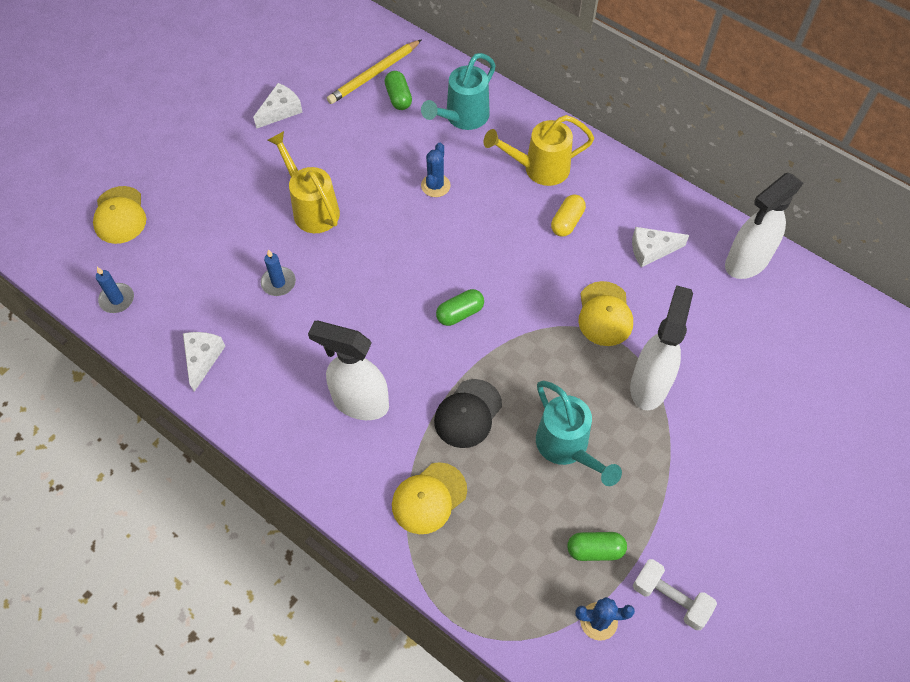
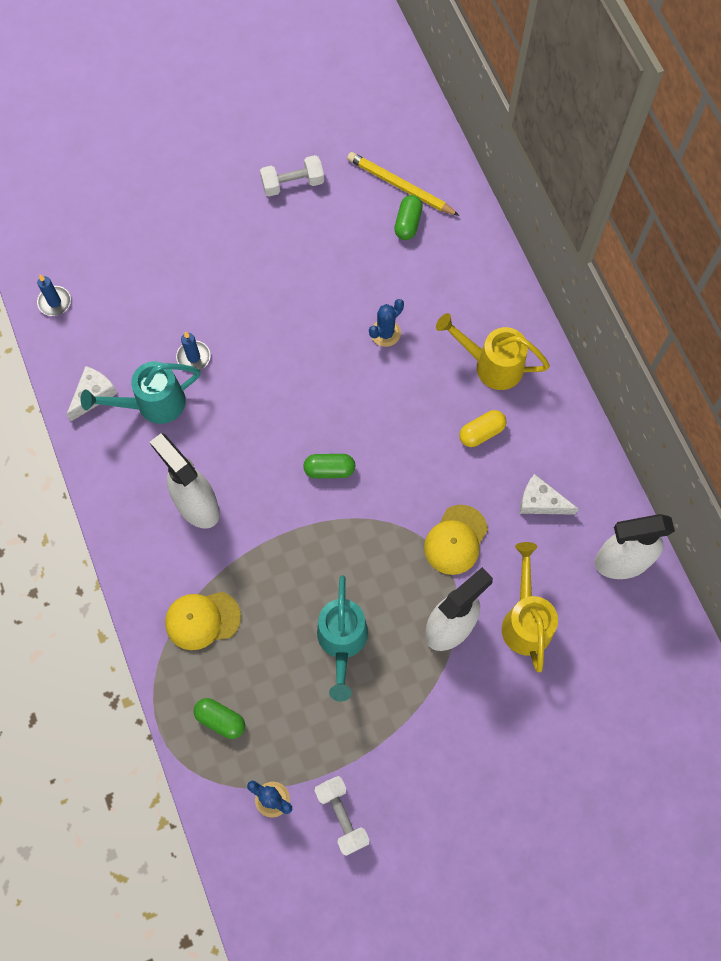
camera: 30 degrees right, 10 degrees up
(120, 215) = (98, 221): yellow cap -> none
(280, 111) = (292, 183): white cheese -> white dumbbell
(312, 208) = (263, 299): yellow watering can -> yellow watering can (525, 620)
(374, 74) = (400, 186): yellow pencil -> yellow pencil turned 45 degrees clockwise
(462, 118) = (454, 275): turquoise watering can -> turquoise watering can (153, 404)
(468, 413) = (279, 565): black cap -> none
(595, 550) = (308, 741): green capsule -> green capsule (220, 719)

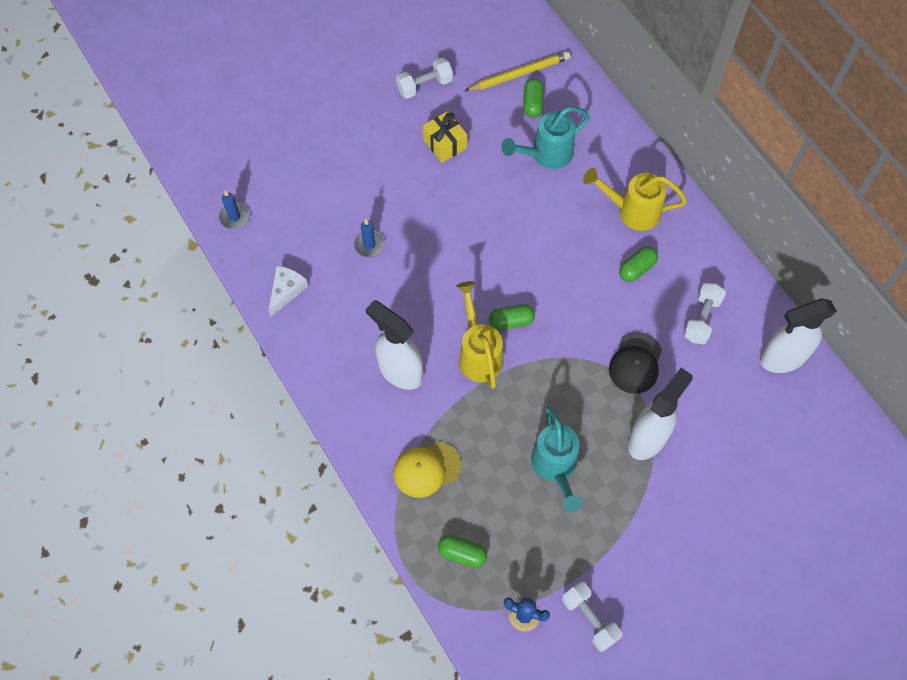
camera: 10 degrees left, 5 degrees down
(153, 404) = (342, 290): turquoise watering can -> turquoise watering can (546, 154)
(300, 255) = (445, 144): none -> yellow gift
(385, 333) = (534, 198): blue cactus -> none
(400, 186) = (519, 74): yellow pencil -> yellow pencil turned 135 degrees clockwise
(456, 540) = (635, 363): yellow cap -> black cap
(481, 432) = (637, 269): yellow capsule -> green capsule
(525, 620) = (712, 421): yellow watering can -> yellow watering can (479, 354)
(540, 502) = (701, 319): white cheese -> white dumbbell

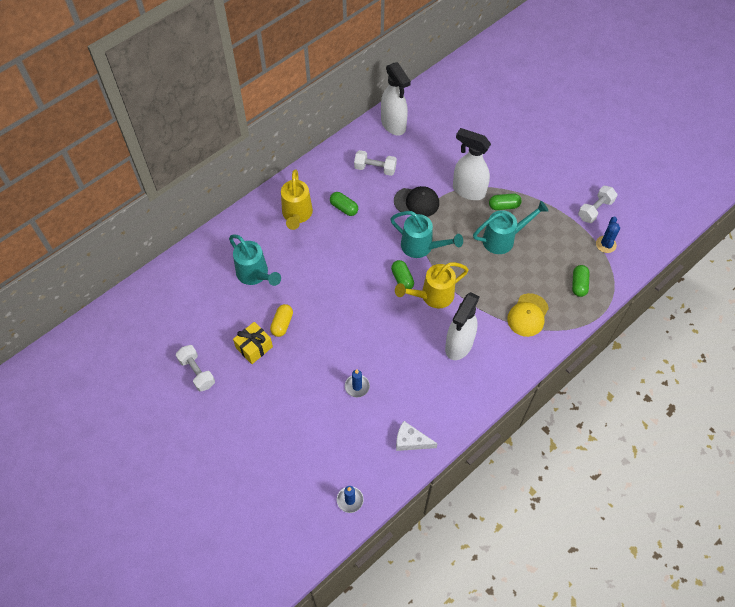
camera: 100 degrees left, 5 degrees down
(426, 469) = (528, 315): yellow cap -> yellow cap turned 60 degrees clockwise
(470, 176) = (282, 324): none -> yellow capsule
(519, 74) = (179, 303): yellow pencil -> none
(533, 103) = (208, 290): green capsule -> green capsule (504, 206)
(558, 355) = (421, 247): none -> turquoise watering can

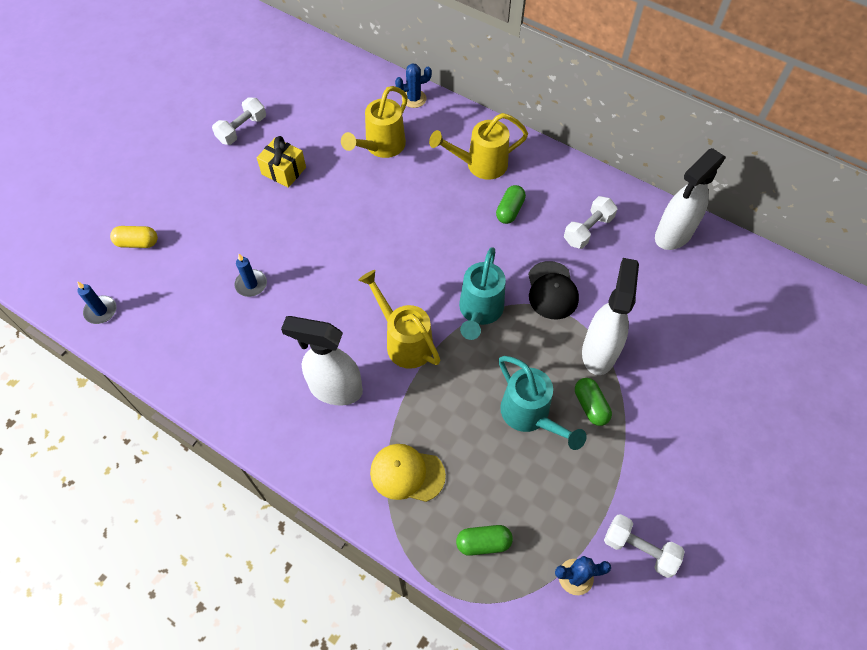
camera: 75 degrees right, 0 degrees up
(214, 242) = (414, 99): none -> blue cactus
(255, 275) = (381, 147): turquoise watering can -> yellow watering can
(282, 324) = (321, 189): yellow capsule -> yellow capsule (137, 243)
(375, 168) = (588, 230): white dumbbell -> white dumbbell turned 45 degrees clockwise
(402, 279) = (420, 300): green capsule -> none
(411, 441) = (185, 360): white cheese -> none

